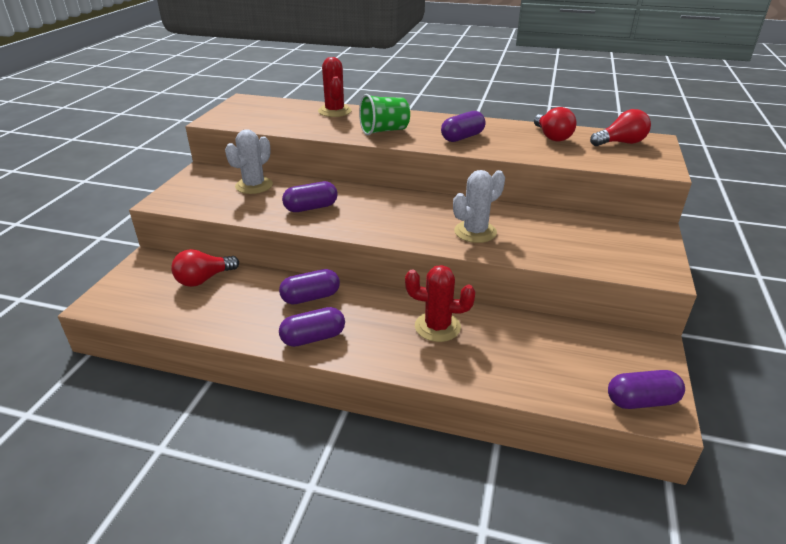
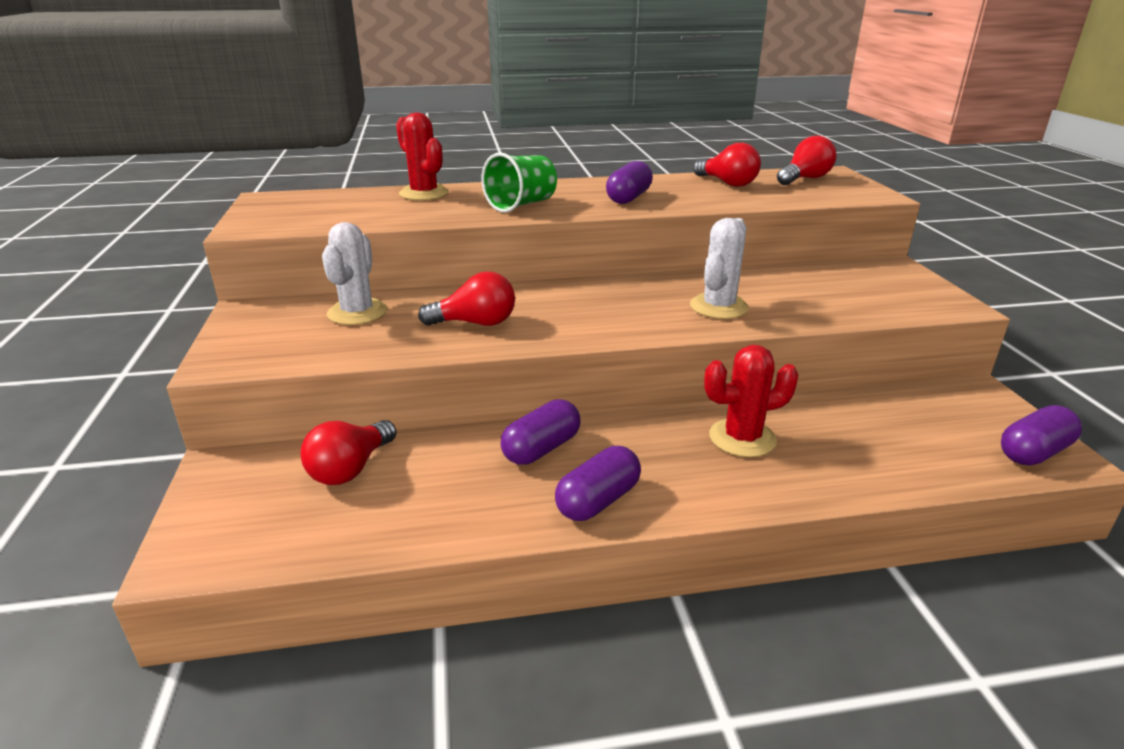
camera: 25 degrees left, 5 degrees down
(311, 208) = (475, 323): purple capsule -> red light bulb

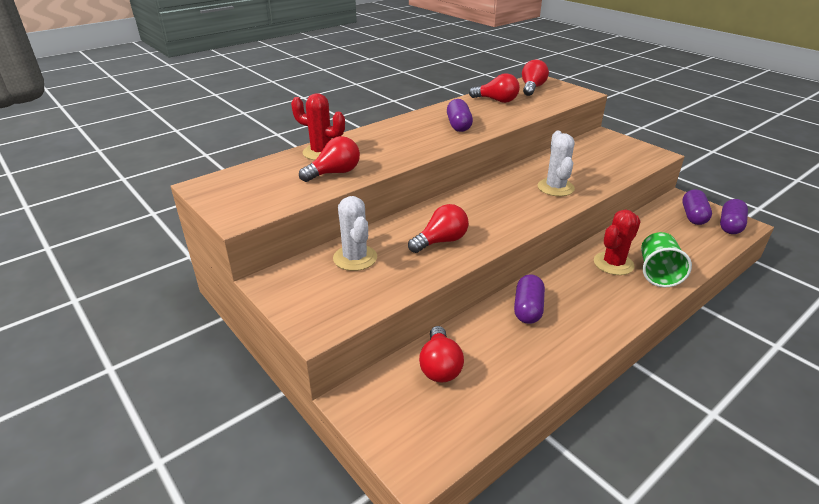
camera: 30 degrees left, 5 degrees up
(403, 212) = (334, 173): none -> red light bulb
(521, 205) = (403, 147): green cup -> green cup (658, 273)
(598, 501) = (590, 327): purple capsule -> purple capsule (693, 216)

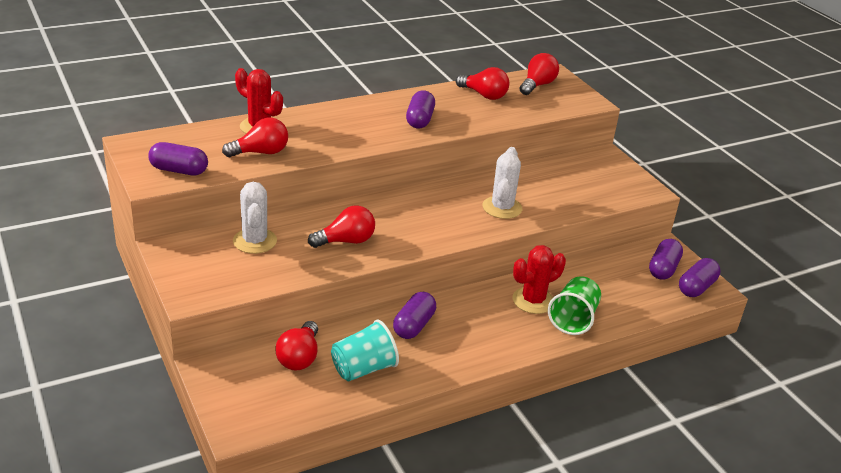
camera: 10 degrees right, 0 degrees up
(262, 202) = (179, 170): none -> purple capsule
(508, 364) = (363, 369): none -> turquoise cup

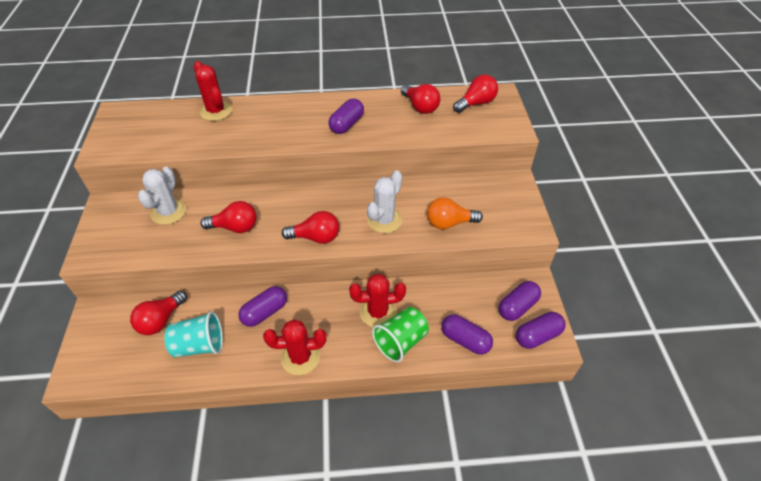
camera: 25 degrees right, 15 degrees up
(179, 170) = (127, 143): purple capsule -> purple capsule (465, 340)
(260, 152) = (198, 136): red light bulb -> red light bulb (316, 237)
(482, 354) = (300, 357): none -> red cactus
(568, 199) = (449, 223): none -> orange light bulb

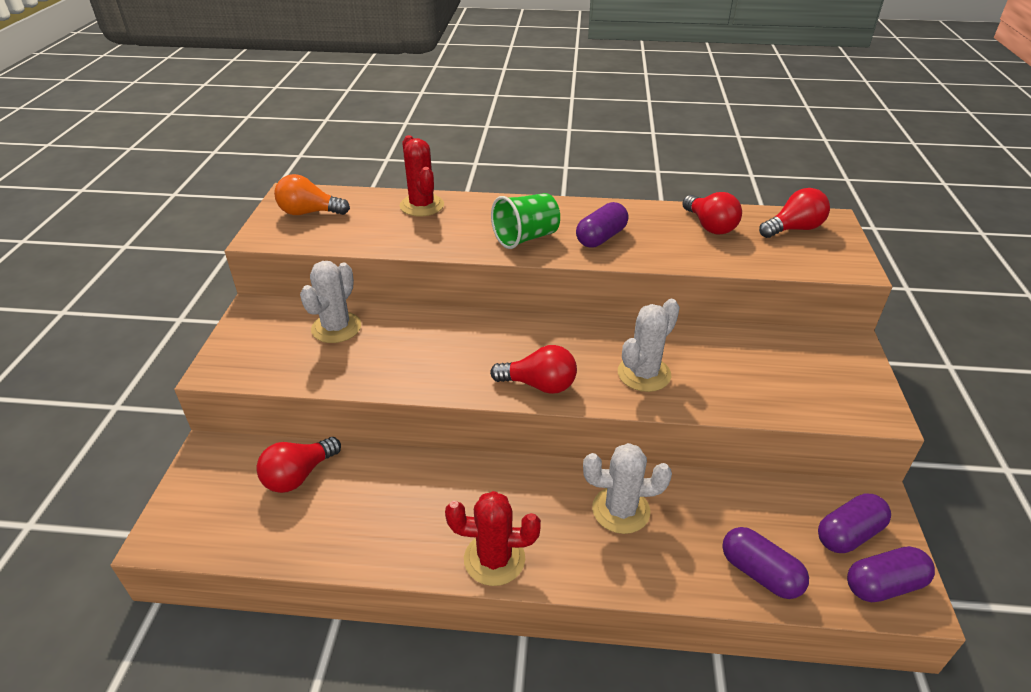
camera: 10 degrees right, 10 degrees down
(199, 345) = (347, 519): turquoise cup -> none
(235, 227) = (424, 358): red light bulb -> none
(265, 312) = (449, 486): purple capsule -> none
(378, 312) = (621, 510): red cactus -> white cactus
(401, 341) = (654, 559): green cup -> green cup (526, 238)
(449, 223) = (744, 389): orange light bulb -> orange light bulb (309, 213)

